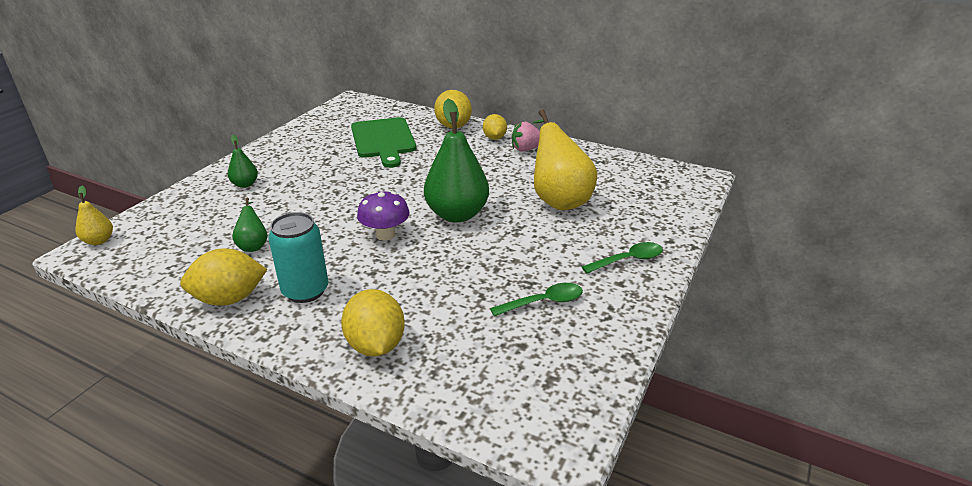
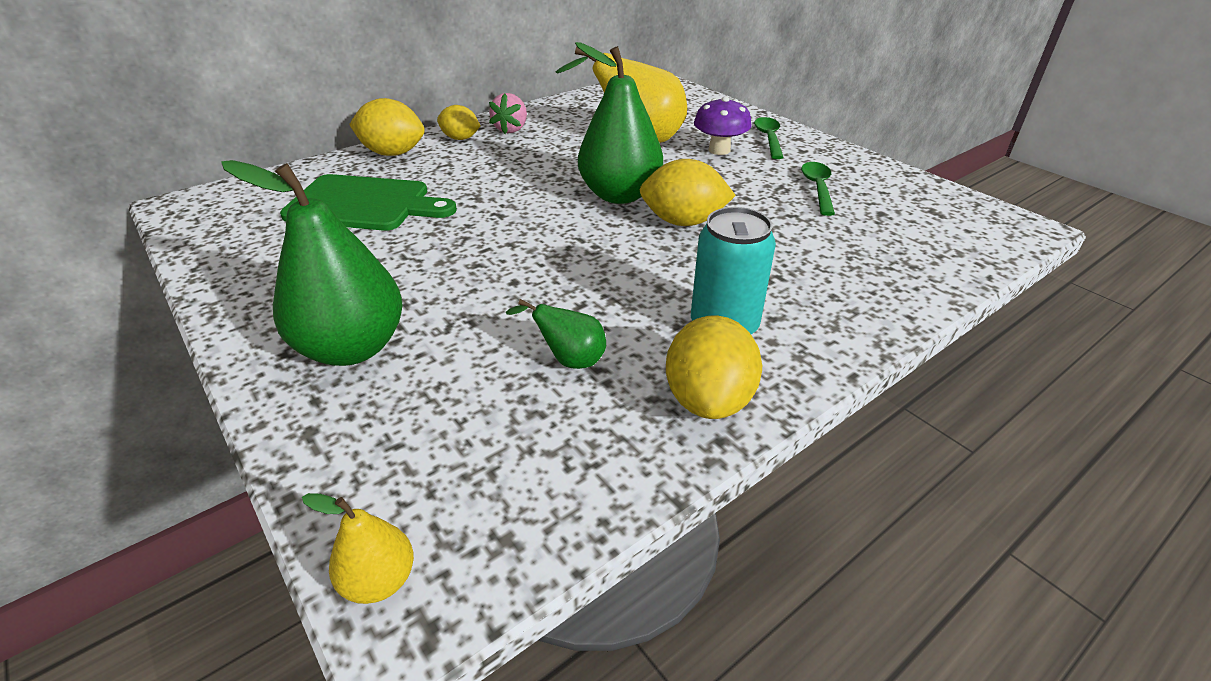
camera: 65 degrees left, 5 degrees up
(245, 184) = (352, 348): green pear -> green pear, size x2.11
(376, 345) = (859, 292): yellow lemon -> yellow lemon (683, 222)
(385, 235) = (628, 247): purple mushroom -> purple mushroom (719, 150)

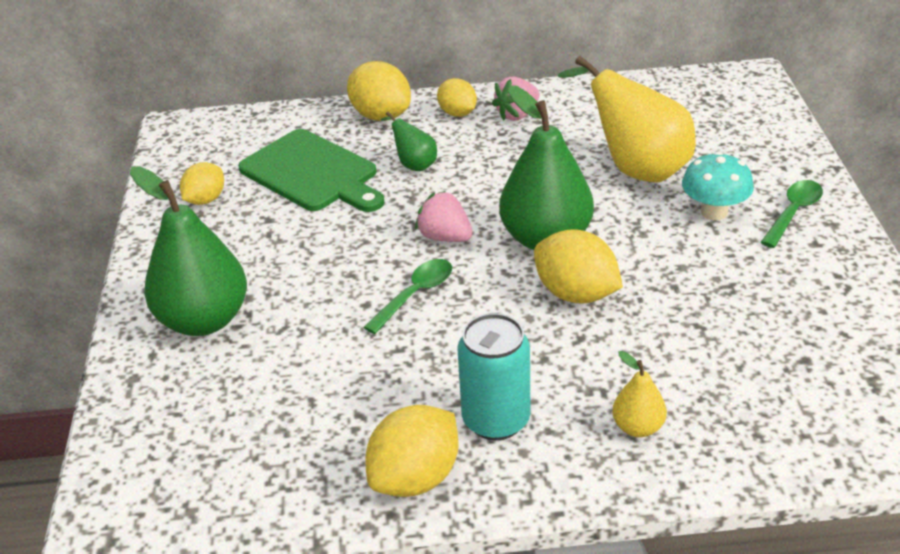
camera: 35 degrees right, 0 degrees up
(264, 250) = (205, 200): none -> yellow lemon
(379, 581) = (103, 500): yellow pear -> yellow pear (638, 427)
(535, 215) = (445, 237): none -> pink strawberry
(569, 360) = (344, 397): green pear -> green pear (414, 164)
(719, 150) = (714, 212): purple mushroom -> turquoise mushroom
(817, 188) = (769, 301): green spoon -> green spoon (415, 294)

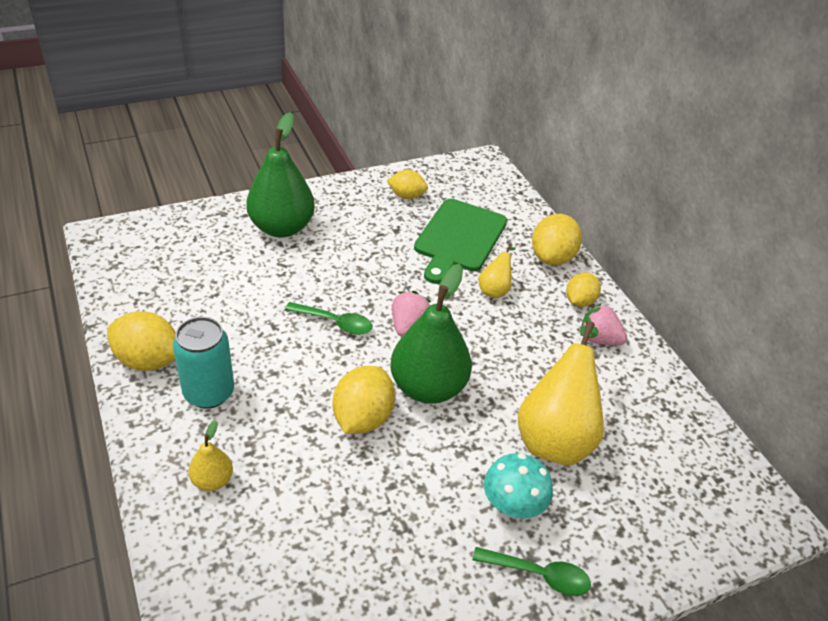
camera: 65 degrees right, 5 degrees up
(414, 164) = (495, 289): green pear -> yellow pear

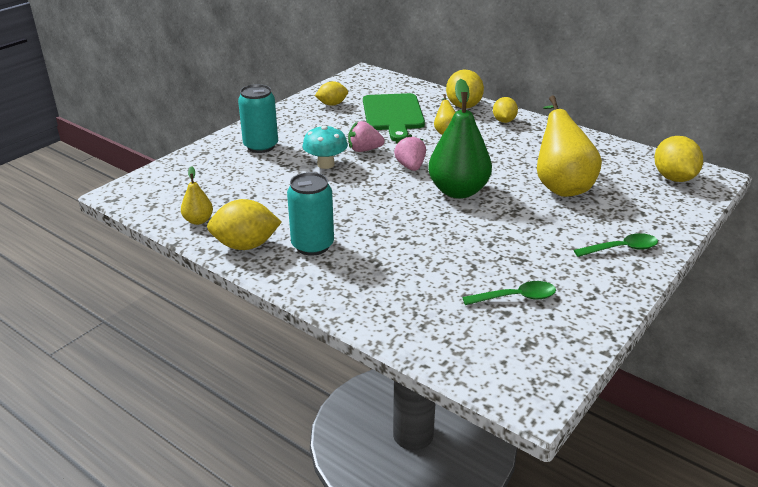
camera: 25 degrees left, 10 degrees down
(212, 480) = (369, 286): yellow pear -> yellow pear (198, 220)
(281, 227) = (261, 146): green pear -> turquoise can
(335, 323) = (359, 181): green spoon -> green spoon (516, 297)
(362, 418) = (434, 220): yellow lemon -> yellow lemon (673, 178)
(512, 505) = (572, 225): turquoise mushroom -> turquoise mushroom (326, 164)
(598, 339) = (535, 134): pink strawberry -> pink strawberry (364, 150)

